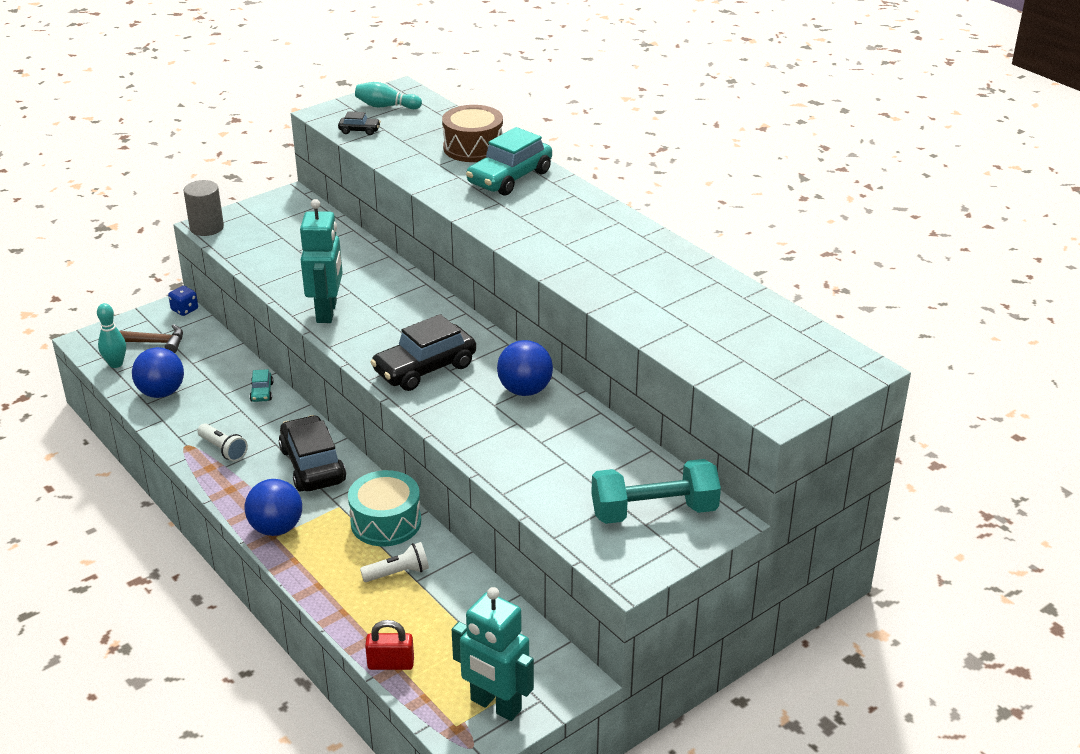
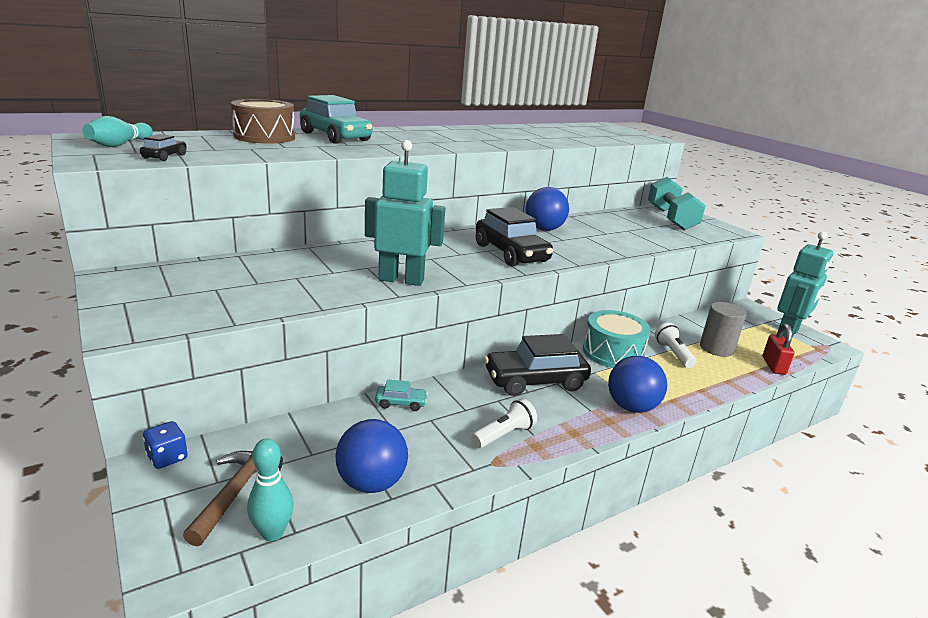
camera: 85 degrees left, 10 degrees down
(207, 228) = (132, 331): grey cylinder -> grey cylinder (716, 348)

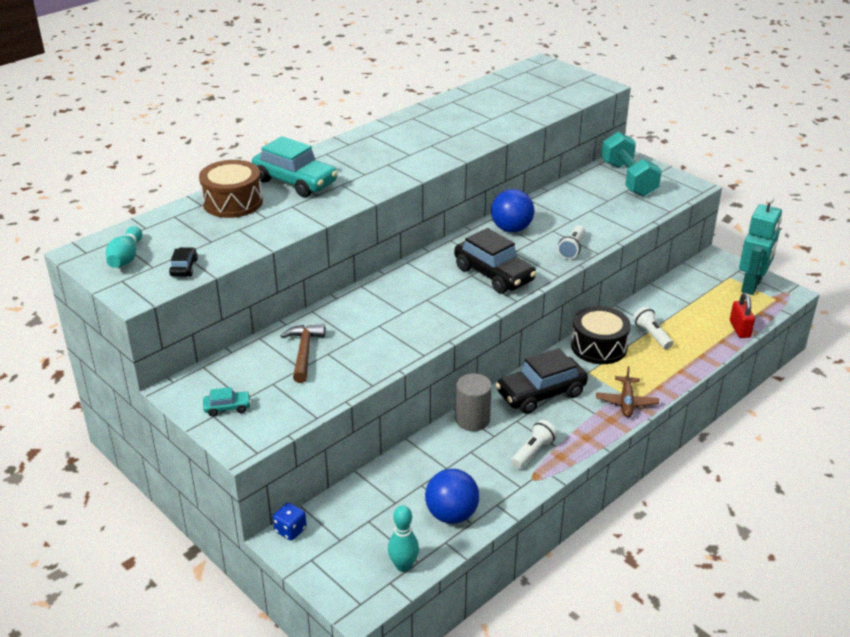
camera: 10 degrees left, 10 degrees up
(235, 493) = (359, 545): brown hammer -> brown hammer (304, 352)
(401, 280) = (416, 334): turquoise robot -> none
(401, 403) = (440, 442): turquoise car -> turquoise car (227, 408)
(600, 250) = (572, 249): none -> white flashlight
(612, 353) = (599, 347): turquoise drum -> black drum
(631, 407) = (626, 402): blue ball -> brown plane
(716, 348) = (689, 320): grey cylinder -> grey cylinder (472, 420)

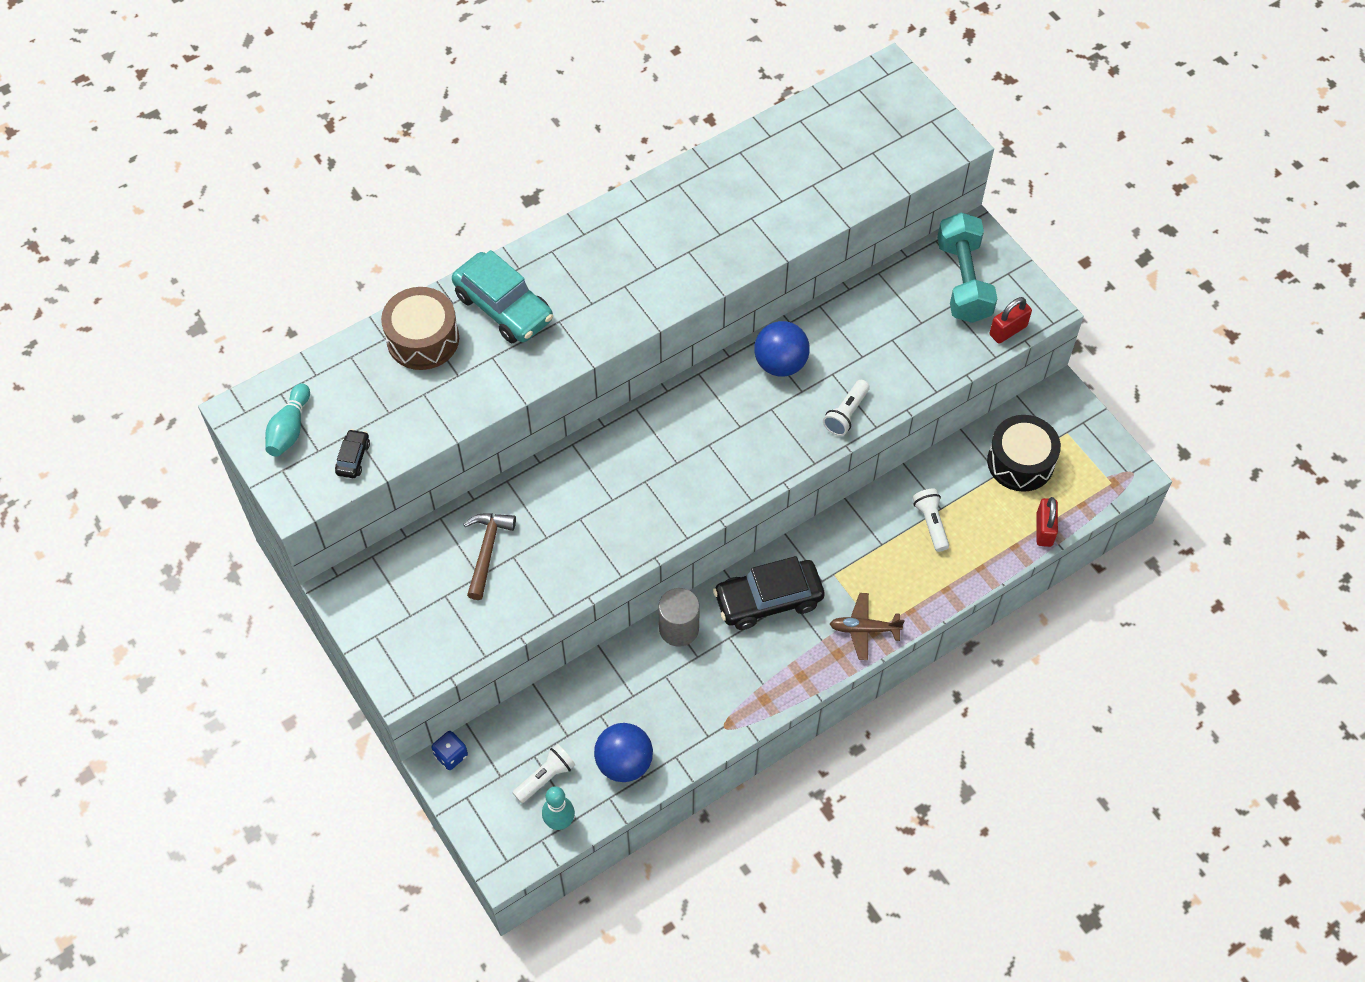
camera: 10 degrees right, 25 degrees up
(227, 408) = (391, 626): turquoise car -> none
(494, 274) = (736, 448): black car -> none
(533, 452) = (735, 688): white flashlight -> white flashlight (545, 777)
(599, 347) = (859, 533): black drum -> black drum (1020, 462)
(626, 402) = (864, 629): brown plane -> brown plane turned 75 degrees clockwise
(672, 198) = (1008, 330): none -> red padlock
(751, 286) = (1089, 454): turquoise robot -> none

